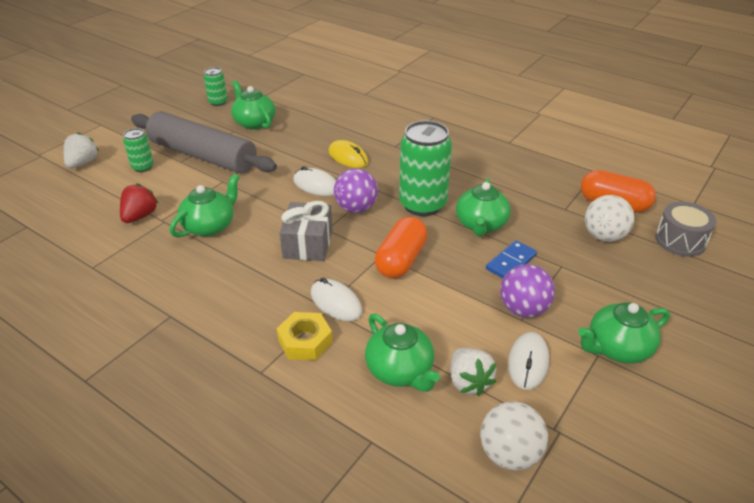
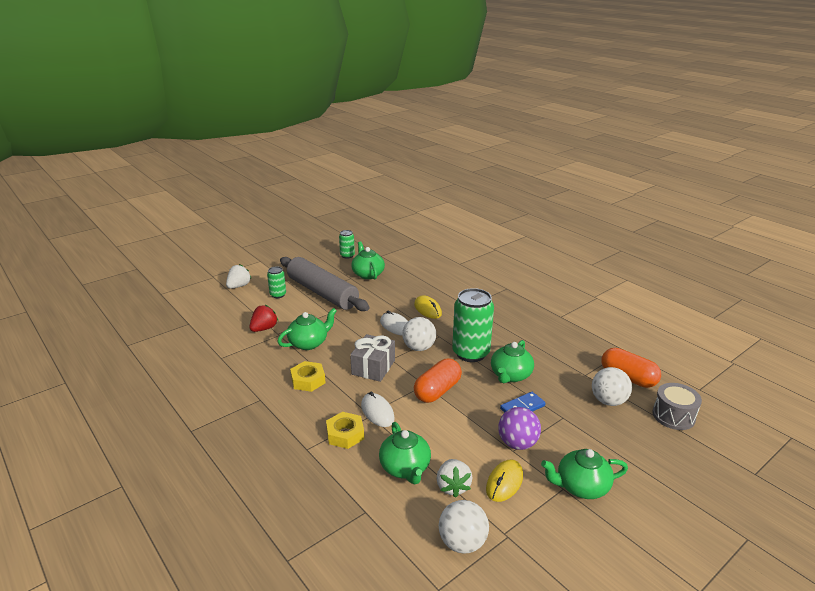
camera: 15 degrees right, 10 degrees down
(227, 277) = (308, 380): none -> yellow nut
(356, 208) = (419, 348): purple ball -> white ball
(528, 363) = (504, 482): white mouse -> yellow mouse

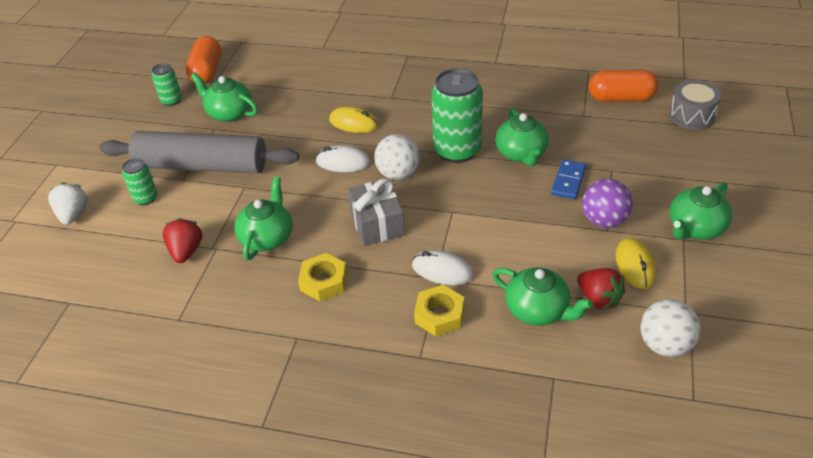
camera: 35 degrees left, 15 degrees up
(437, 391) = (473, 211): orange capsule -> orange capsule (207, 71)
(453, 486) = (598, 299): white strawberry -> red strawberry
(608, 401) = (630, 131): white ball -> none

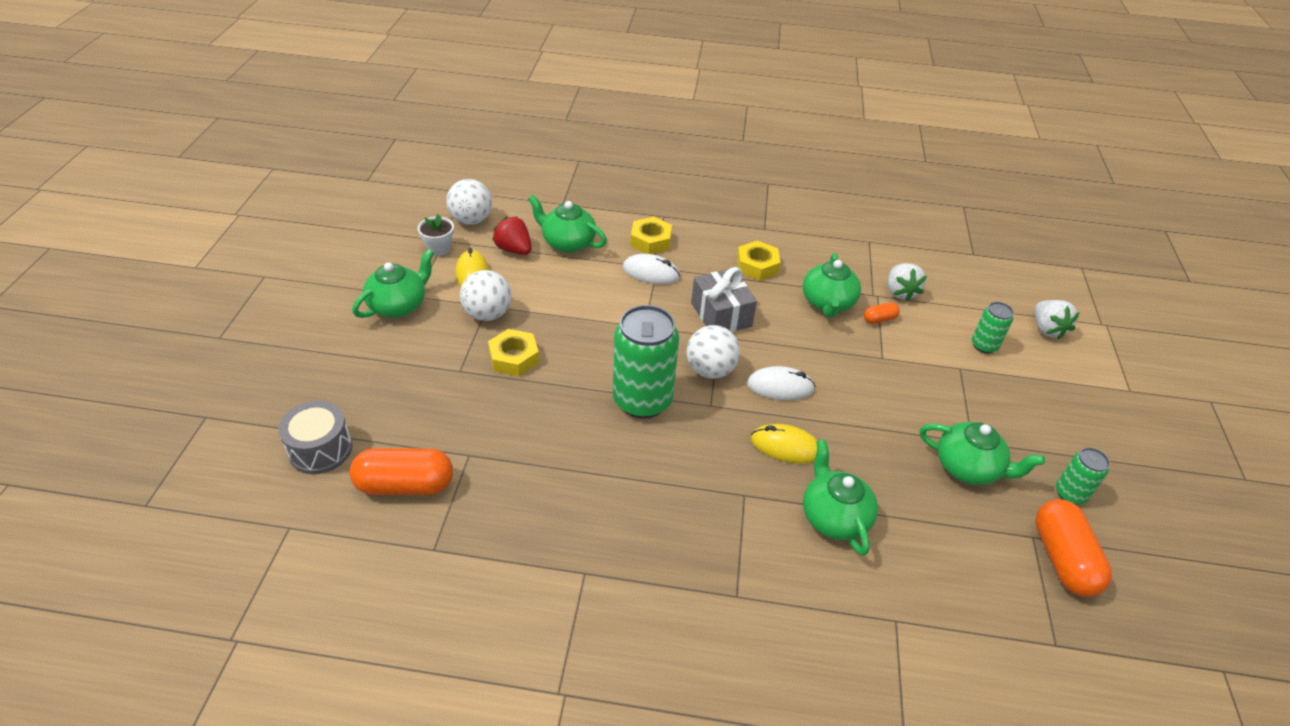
camera: 170 degrees right, 0 degrees up
(186, 251) = (900, 292): red strawberry -> white strawberry
(202, 166) = (949, 385): grey rolling pin -> none
(225, 221) = (879, 319): none -> orange capsule
(521, 154) = (563, 394): green teapot -> green teapot (833, 517)
(568, 181) = (514, 358): blue domino -> yellow nut
(604, 220) = (488, 314): purple ball -> white ball
(686, 299) = (439, 248): none -> white flower pot

